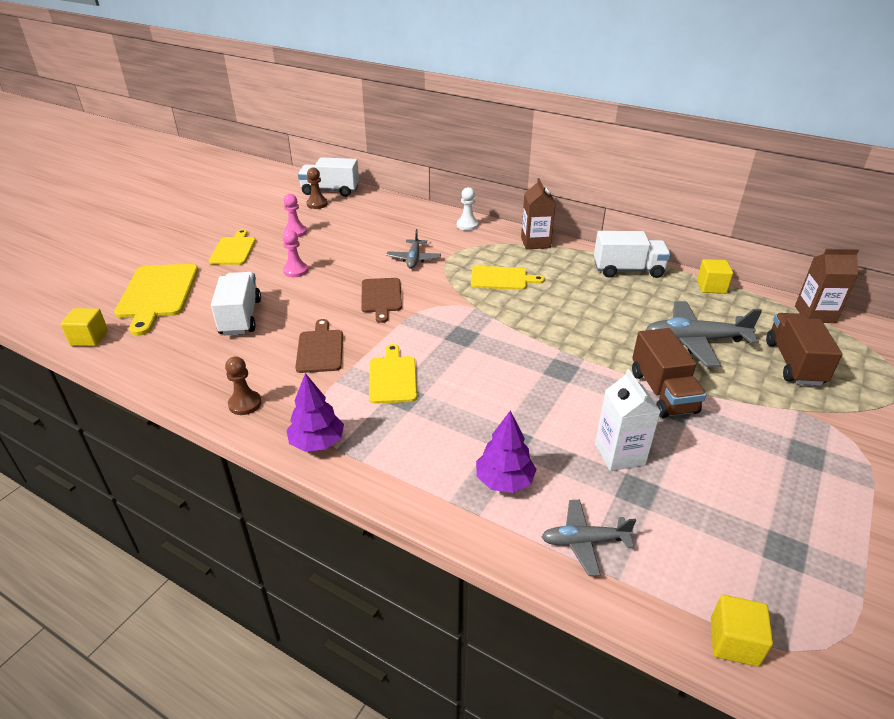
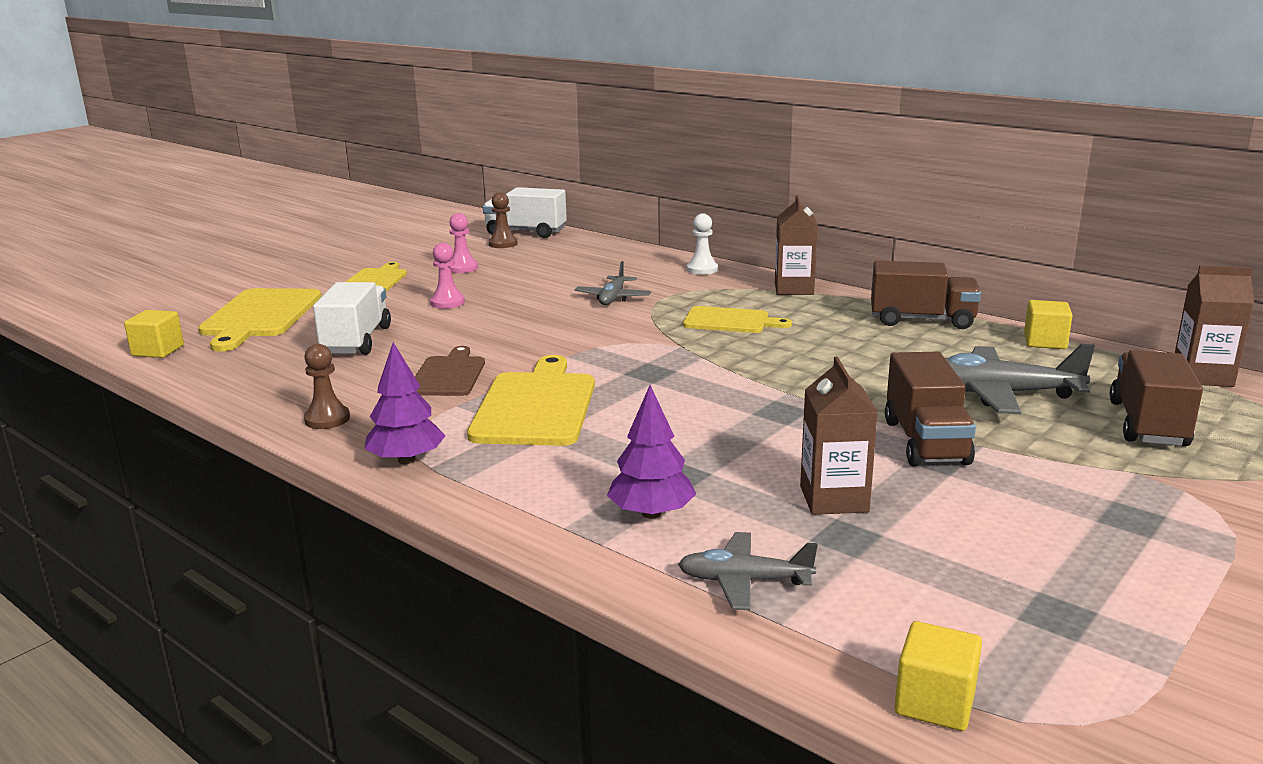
camera: 10 degrees right, 15 degrees down
(381, 297) = (552, 331): brown cutting board -> none
(393, 377) = (536, 406): yellow cutting board -> yellow cutting board, size x1.60
(619, 454) = (834, 499): white carton -> brown carton
(628, 270) = (922, 320): white truck -> brown truck

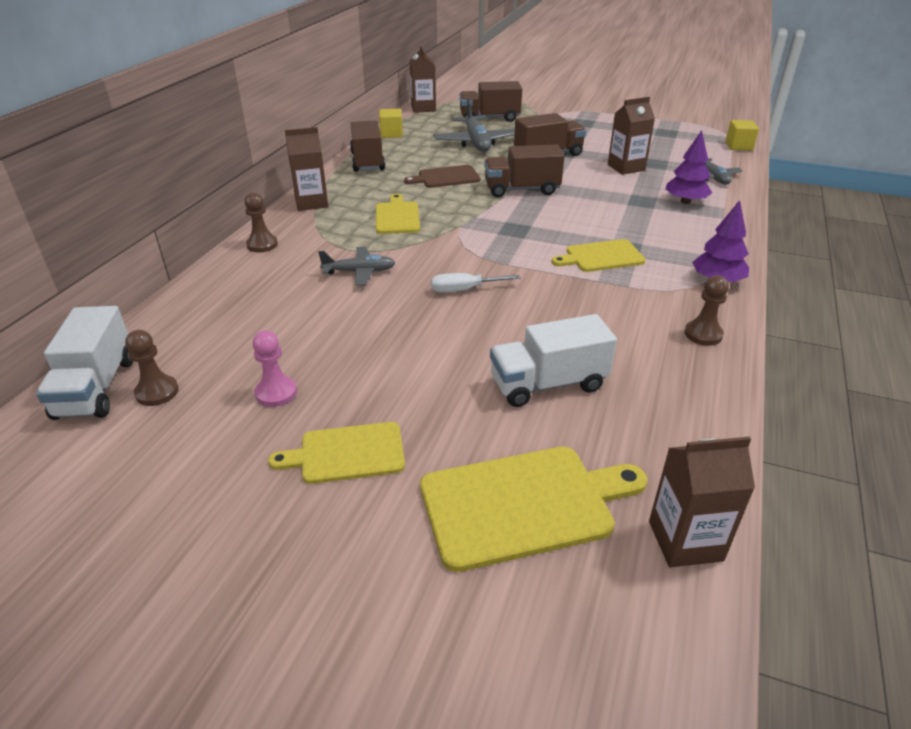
camera: 110 degrees left, 15 degrees up
(158, 351) = (685, 541): yellow cube -> brown carton
(447, 302) = (409, 363): pink pawn -> none
(448, 375) = (582, 305): brown cutting board -> brown cutting board (446, 177)
(536, 332) = (464, 290): none -> white screwdriver
(536, 406) = (601, 256): yellow cutting board -> yellow cutting board, size x0.63
(702, 269) = (262, 245): white pawn -> brown pawn
(775, 396) = (521, 189): none -> brown truck

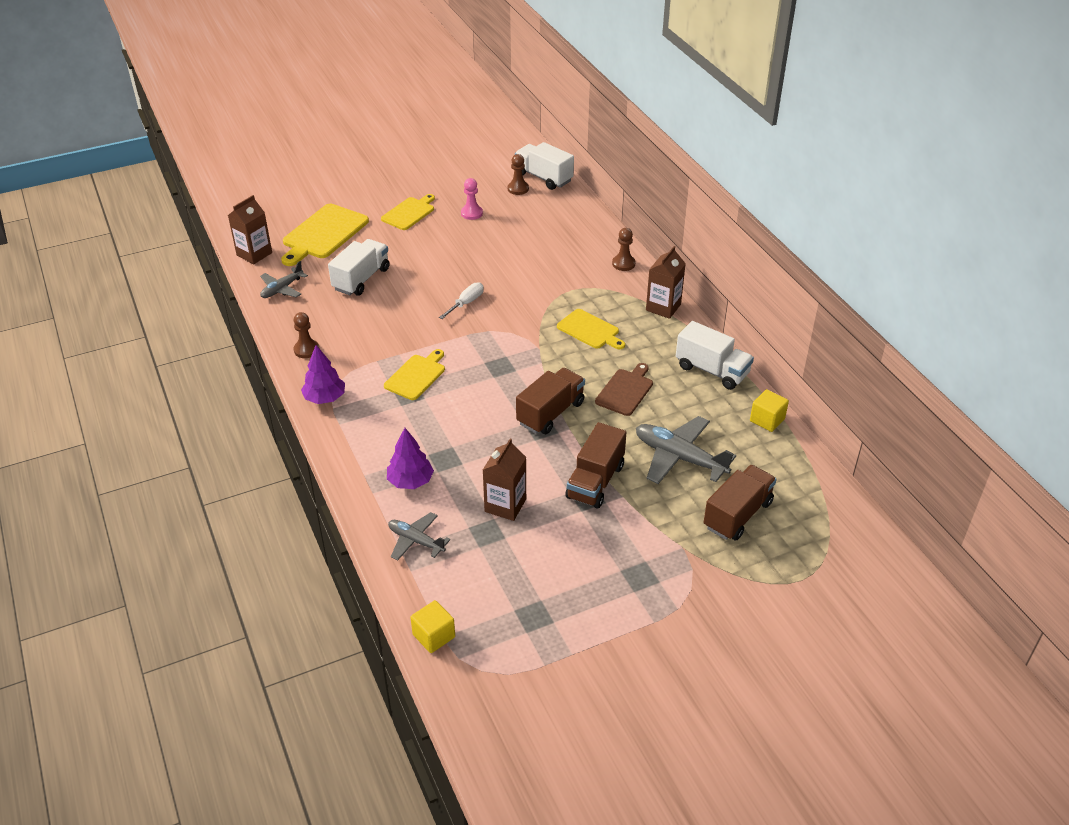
camera: 135 degrees right, 5 degrees up
(359, 272) = (539, 280): grey plane -> grey plane (282, 289)
(367, 161) = (712, 370): brown truck -> white truck
(423, 108) = (826, 488): brown carton -> none

